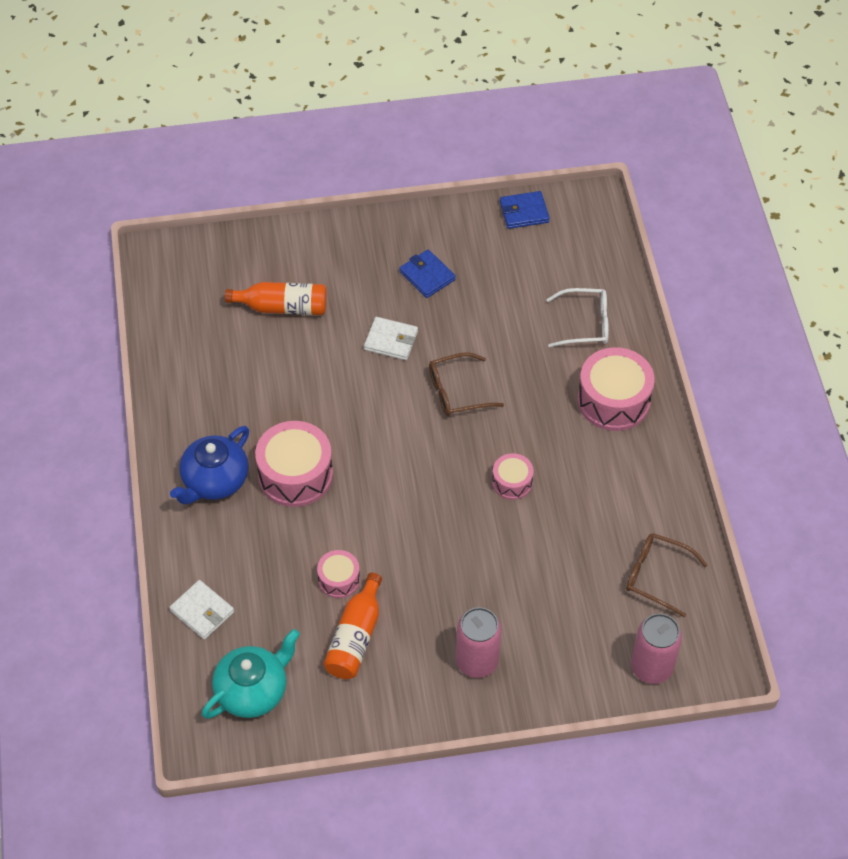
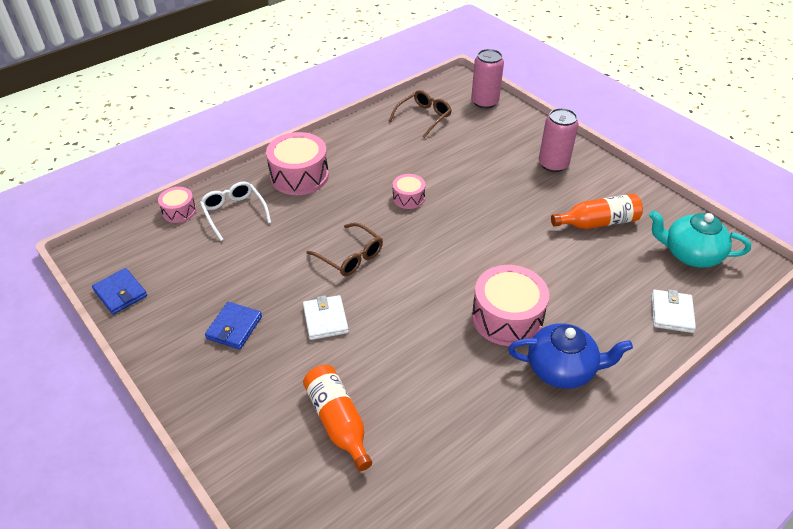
camera: 120 degrees left, 10 degrees down
(339, 579) = (566, 250): pink drum -> pink drum (179, 211)
(657, 576) = (423, 117): brown glasses -> brown glasses turned 135 degrees counterclockwise

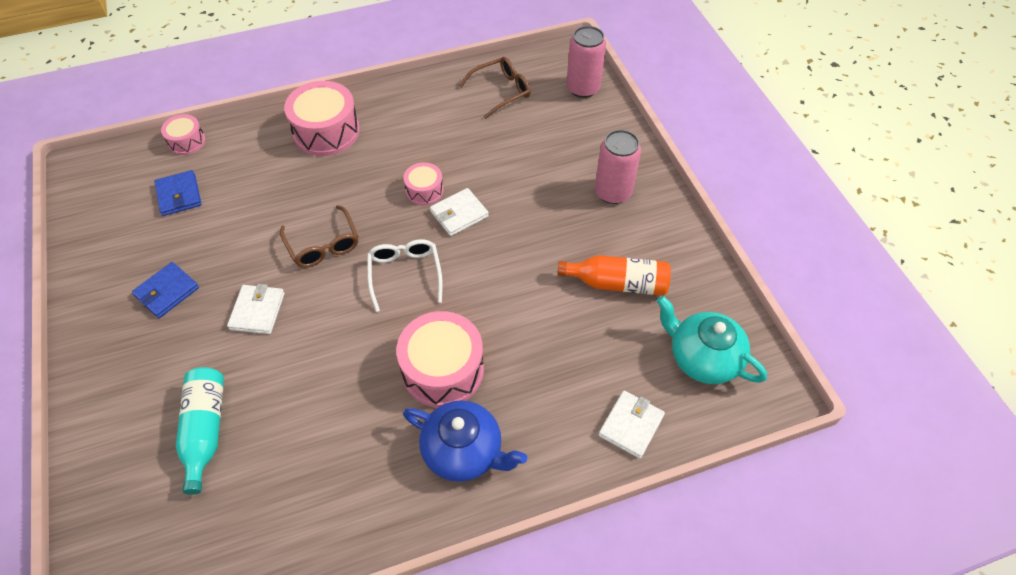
camera: 20 degrees right, 10 degrees up
(120, 293) = (85, 220): blue wallet -> blue wallet (179, 195)
(234, 213) = (238, 159): white glasses -> white glasses (405, 274)
(338, 421) = (205, 430): orange bottle -> turquoise bottle
(447, 207) = (459, 214): none -> white wallet

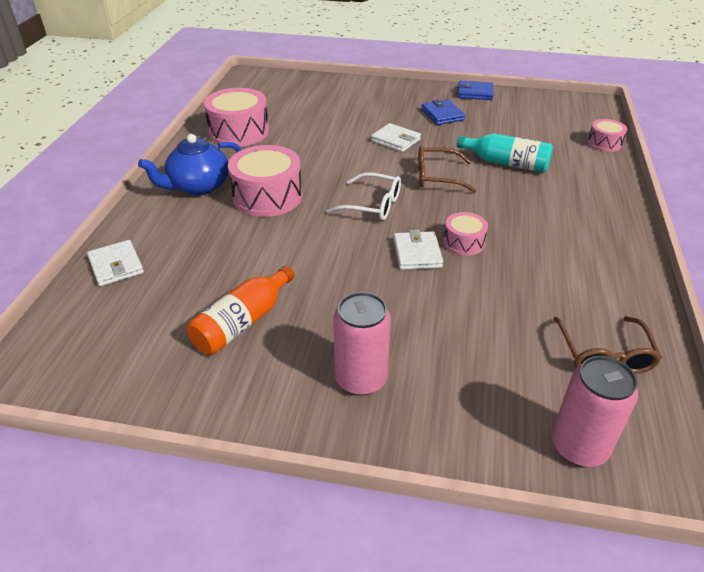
camera: 120 degrees right, 15 degrees down
(179, 195) = (538, 131): blue wallet -> blue wallet (474, 93)
(205, 430) = (321, 111): turquoise bottle -> turquoise bottle (506, 163)
(326, 132) = (584, 209): pink drum -> pink drum (239, 132)
(703, 358) = (109, 340): turquoise teapot -> none

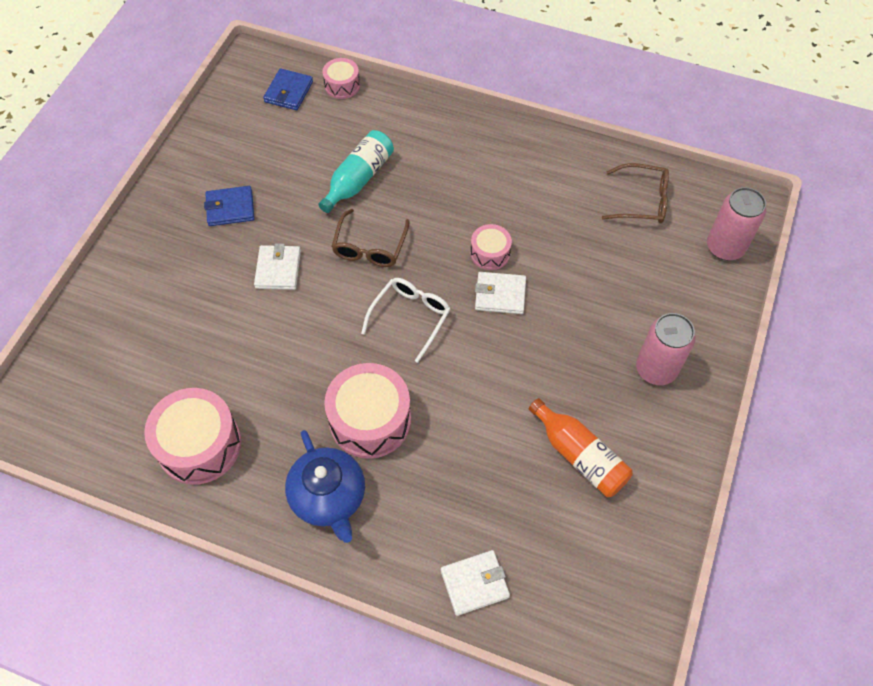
camera: 80 degrees left, 20 degrees up
(395, 140) = (278, 269): white wallet -> white wallet turned 45 degrees counterclockwise
(474, 93) = (184, 161): blue wallet -> blue wallet (288, 92)

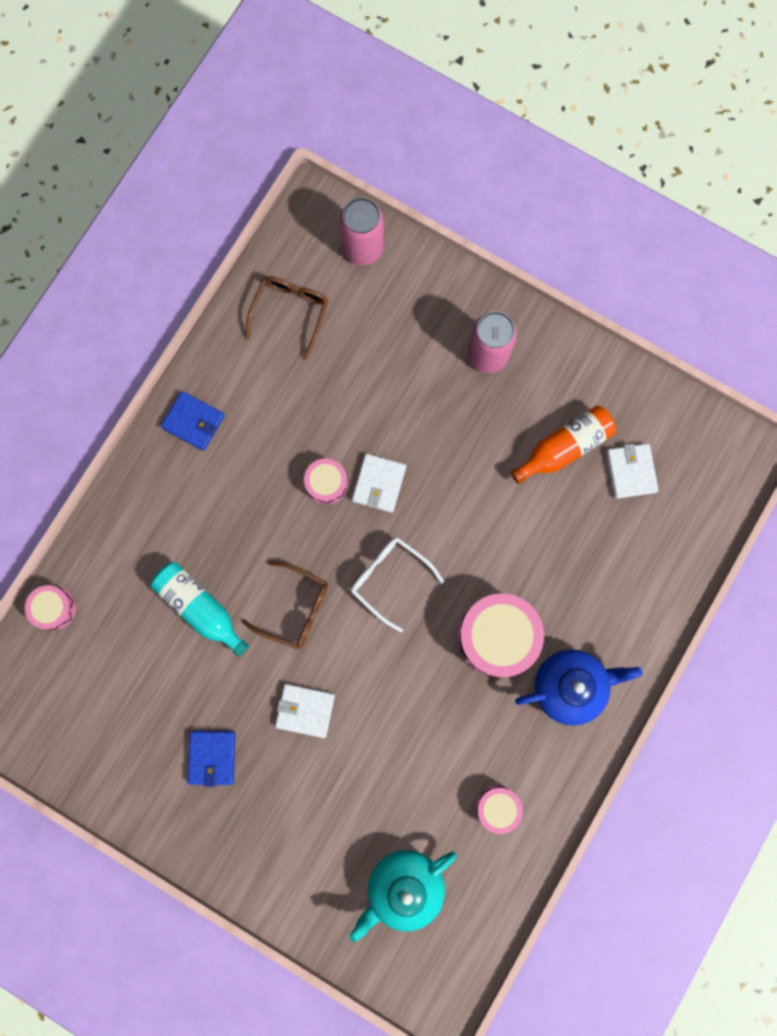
camera: 80 degrees left, 20 degrees up
(121, 373) = (404, 886): none -> turquoise teapot
(199, 445) = (497, 807): pink drum -> pink drum, size x0.54
(288, 92) = (50, 674): blue wallet -> blue wallet (193, 422)
(475, 583) = (668, 566): white wallet -> white wallet (631, 471)

